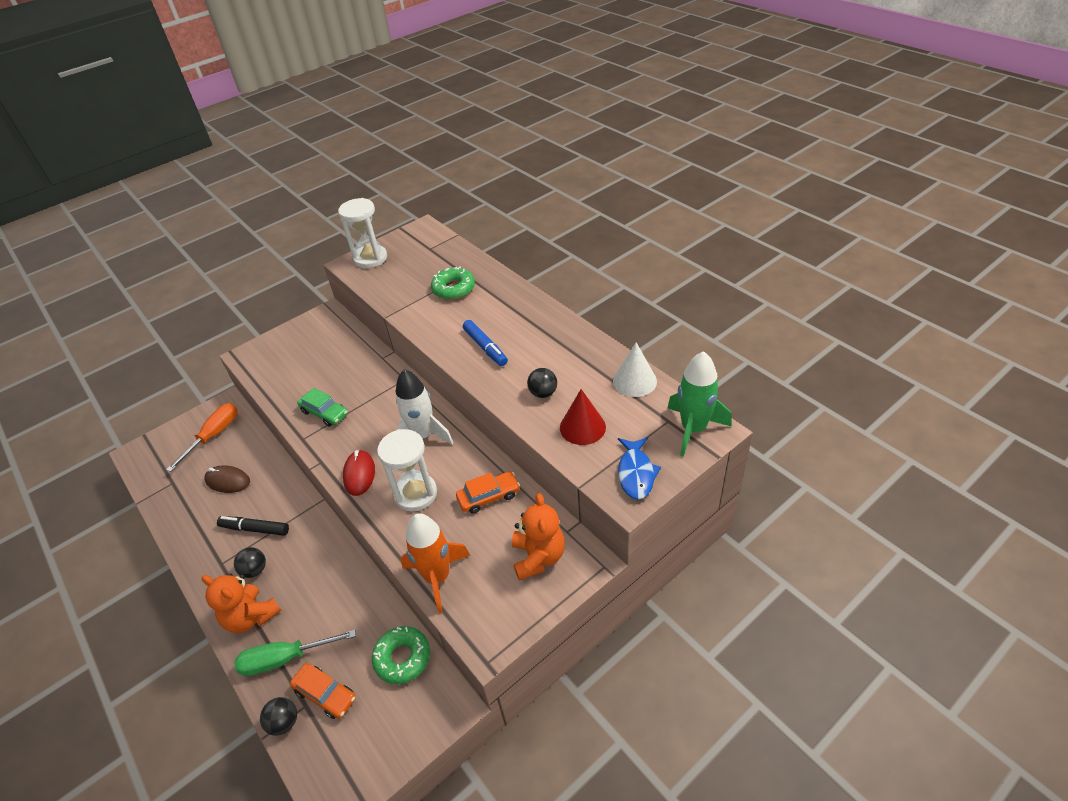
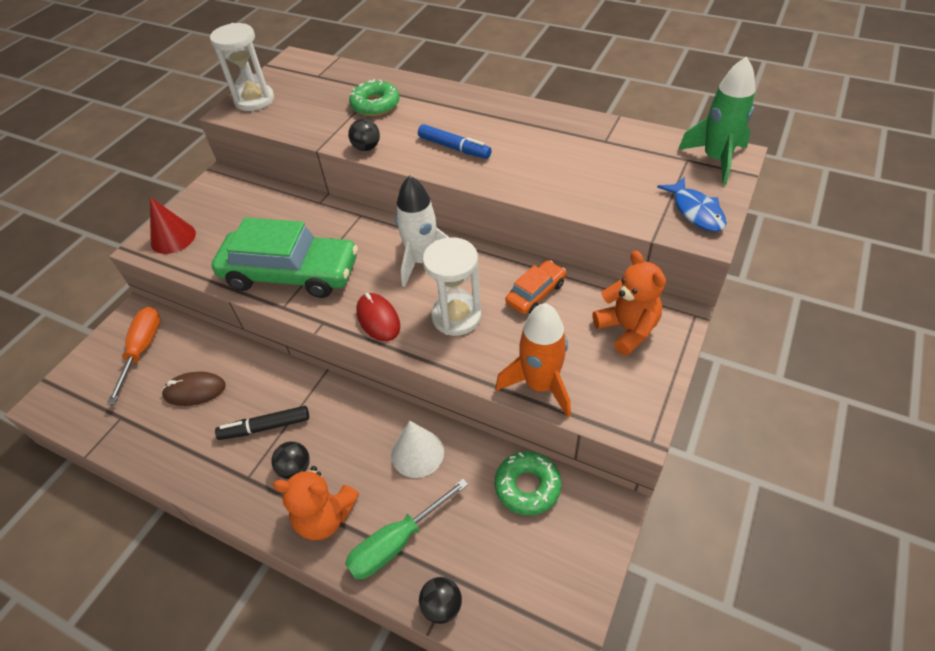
camera: 25 degrees left, 5 degrees up
(324, 413) = (291, 273): green car -> green car, size x2.10
(325, 694) = (469, 557): orange car -> none
(543, 393) = (548, 171): black ball -> black ball (366, 148)
(582, 427) = (612, 188): red cone -> red cone (173, 238)
(634, 381) = (628, 136): white cone -> white cone (417, 453)

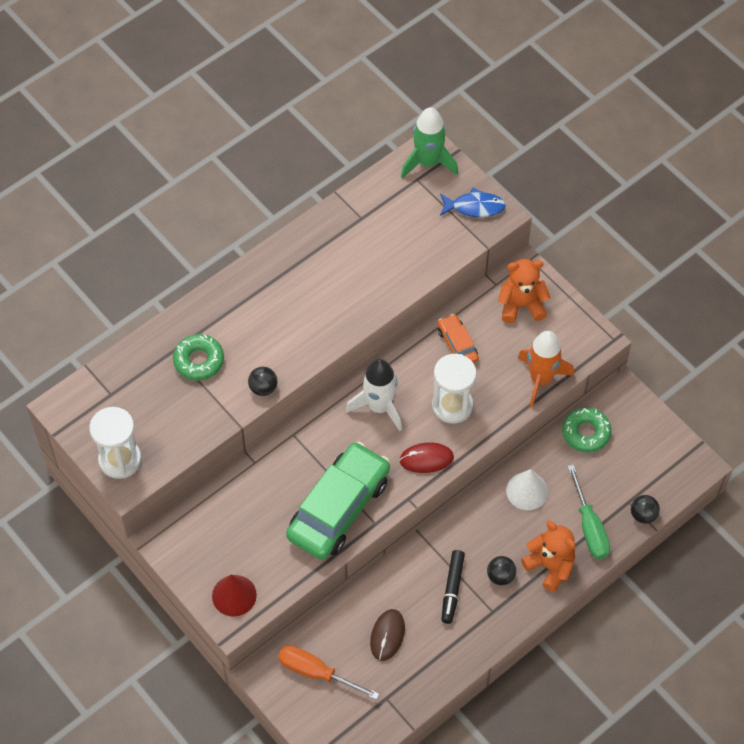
camera: 70 degrees left, 10 degrees up
(325, 517) = (550, 566): orange teddy bear -> orange teddy bear turned 75 degrees counterclockwise
(454, 148) = (305, 324): blue marker -> none

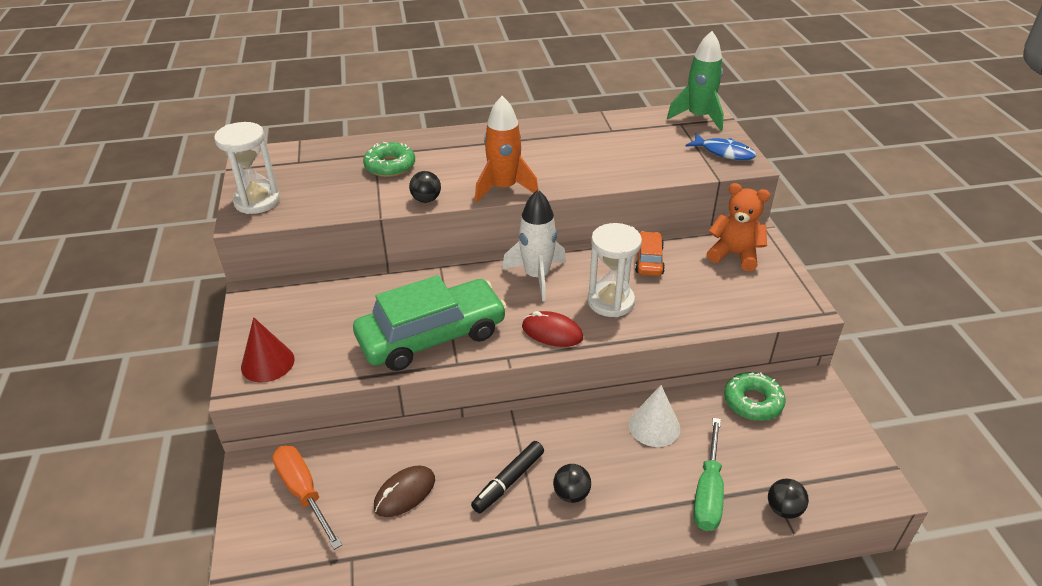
camera: 30 degrees right, 20 degrees down
(541, 379) = (720, 315): orange rocket -> orange rocket (504, 188)
(550, 566) = (636, 511): orange teddy bear -> none

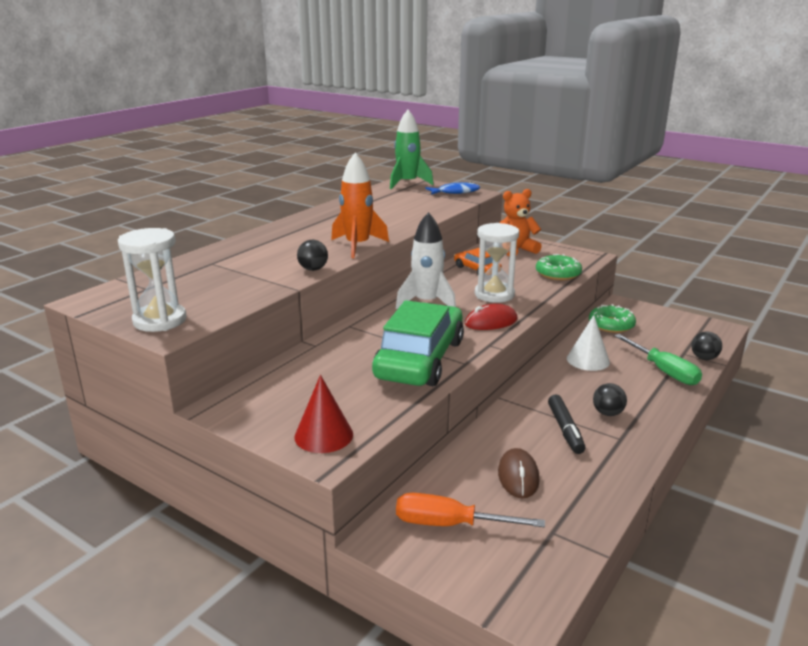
camera: 45 degrees left, 15 degrees down
(390, 166) = (241, 264): green donut -> green donut (558, 274)

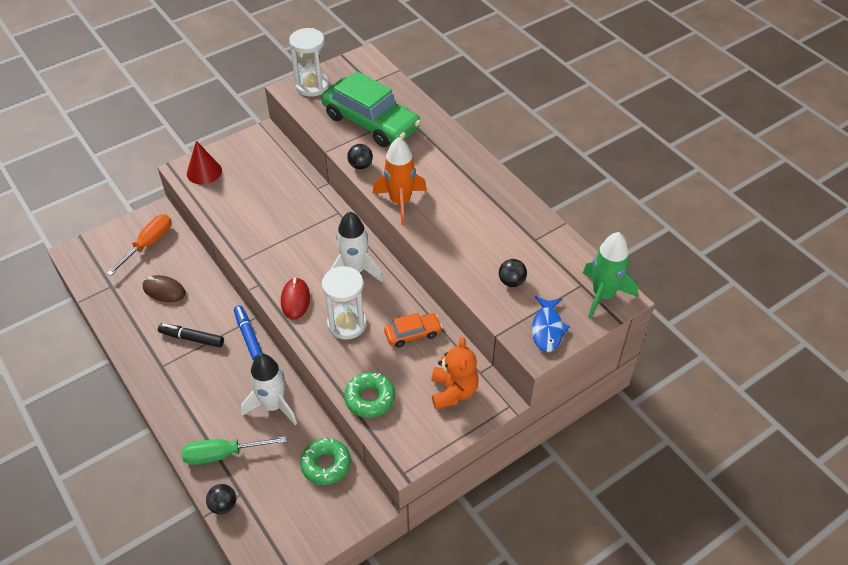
camera: 110 degrees right, 25 degrees up
(420, 359) = (262, 237): green car -> green car (371, 122)
(526, 394) = (248, 336): none -> blue marker
(588, 360) = (273, 405): white cone -> white rocket
(607, 413) = (193, 375): black ball -> black ball (511, 281)

